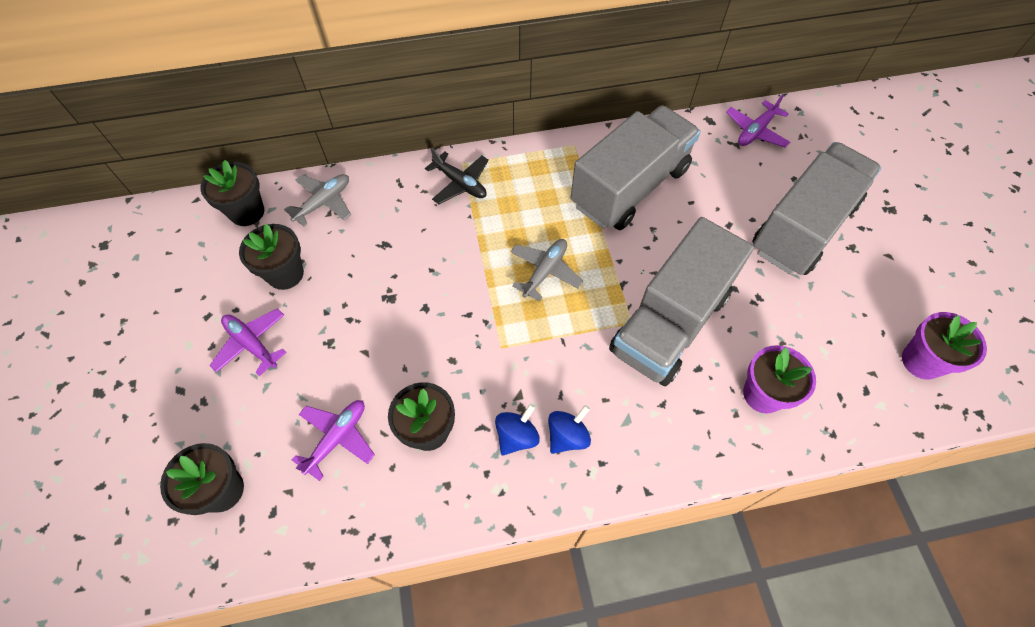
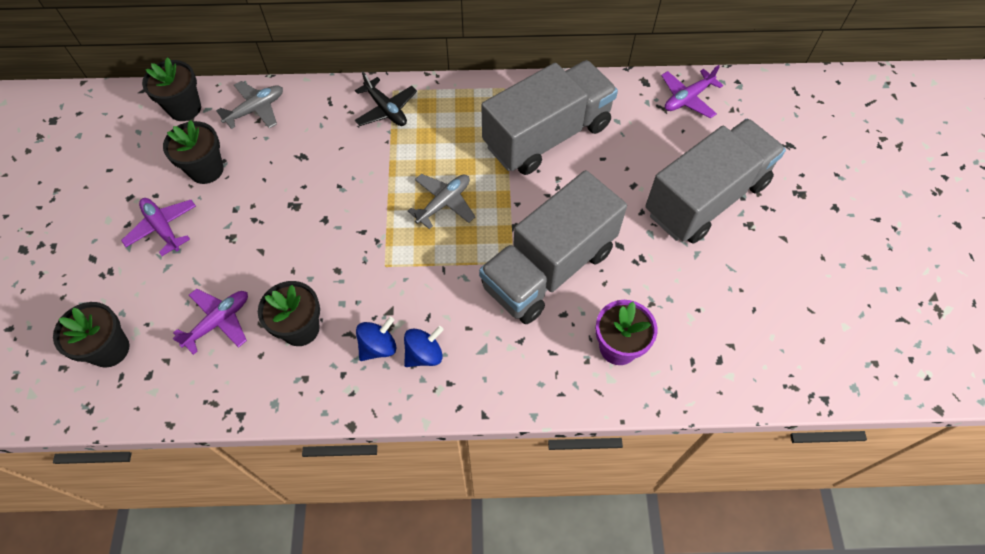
camera: 10 degrees right, 0 degrees up
(921, 361) = (783, 342): purple flower pot -> none

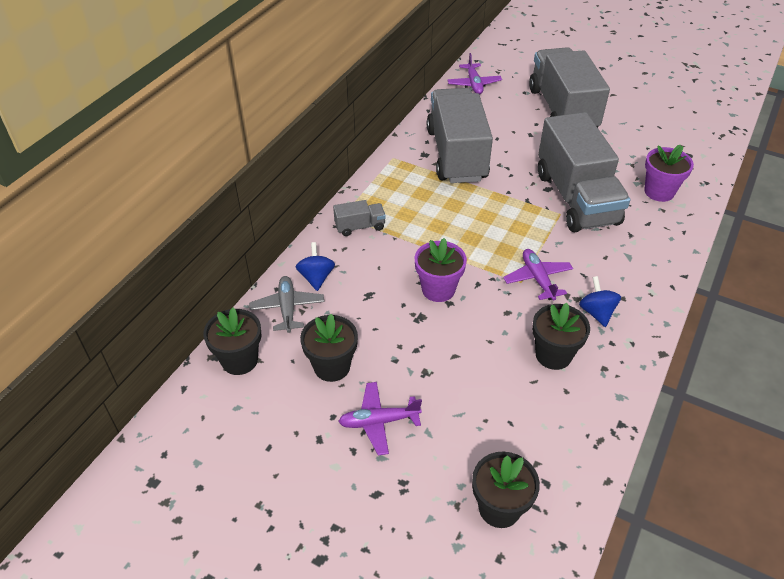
camera: 60 degrees left, 15 degrees down
(218, 322) = (515, 410): purple plane -> purple plane (537, 279)
(337, 204) = (438, 289): none -> purple flower pot
(386, 109) = (360, 226): black plane -> grey truck
(424, 354) = (617, 288): blue spinning top -> blue spinning top (316, 277)
(444, 203) = (481, 228): grey plane -> none

